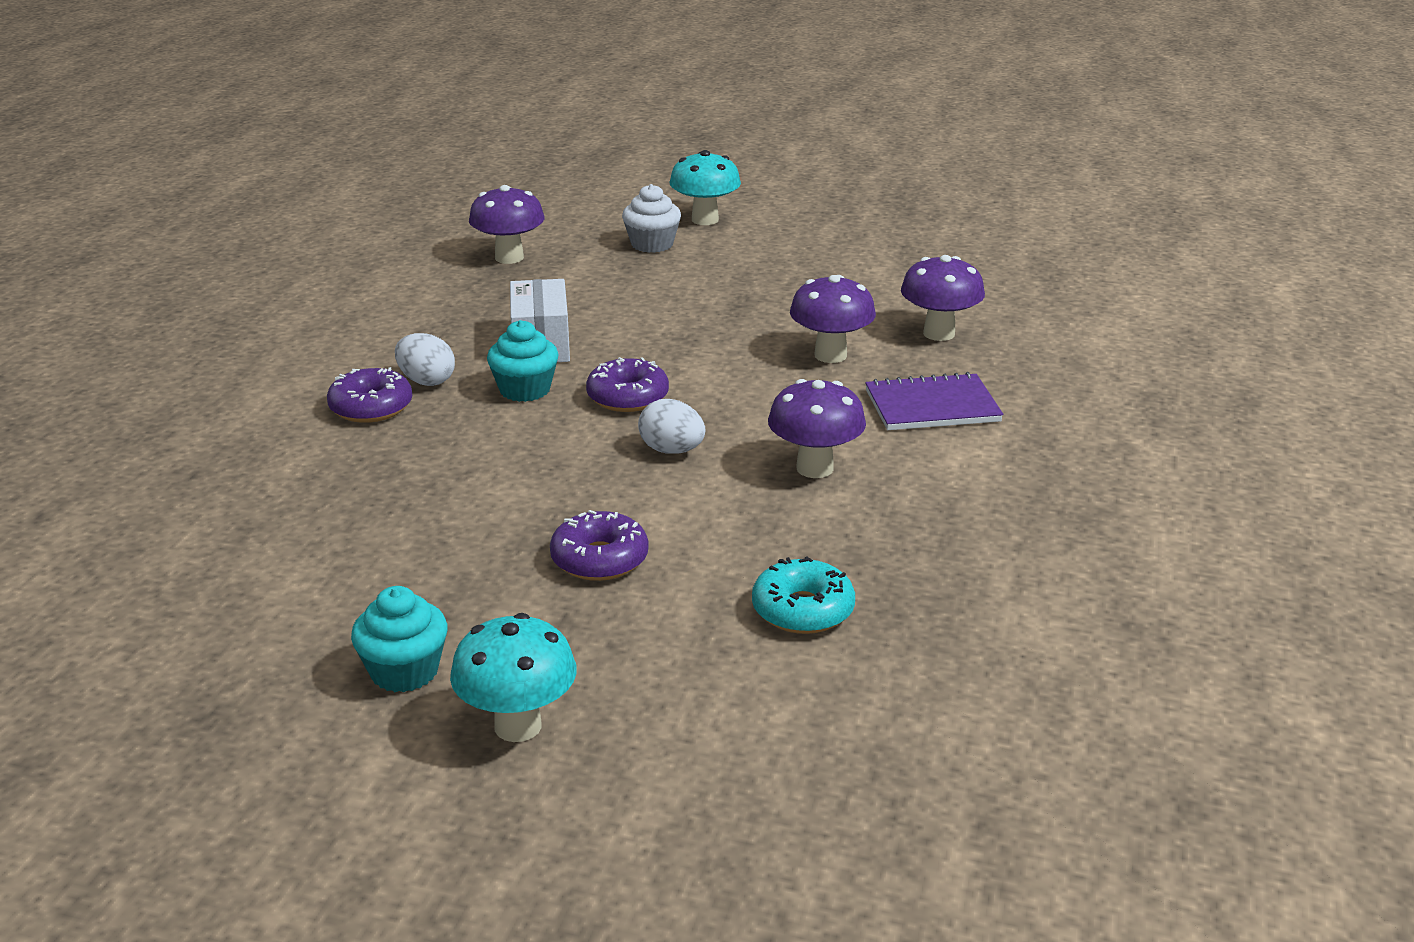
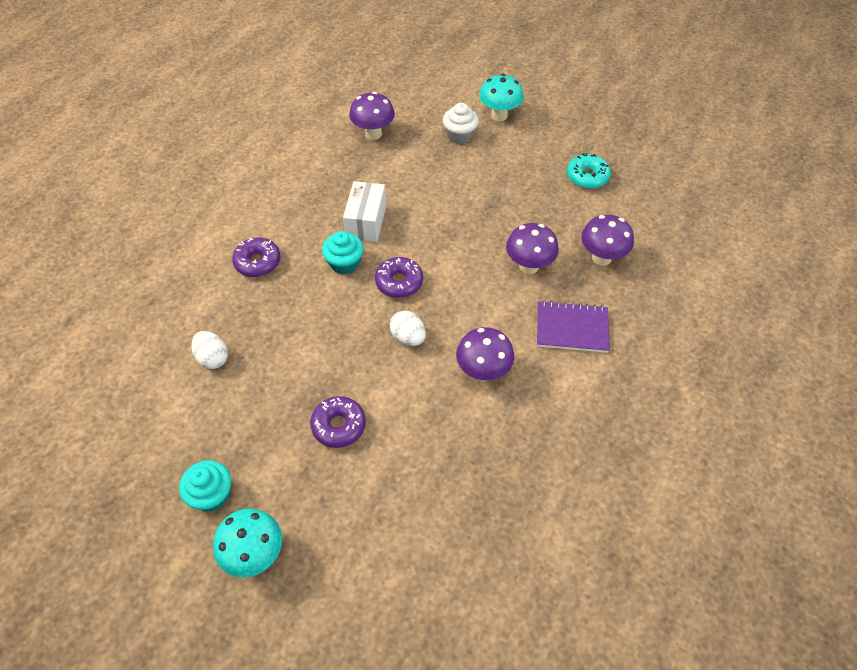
camera: 15 degrees right, 25 degrees up
(426, 381) = (294, 244): white egg -> white egg (213, 358)
(802, 610) = (433, 497): turquoise donut -> turquoise donut (587, 177)

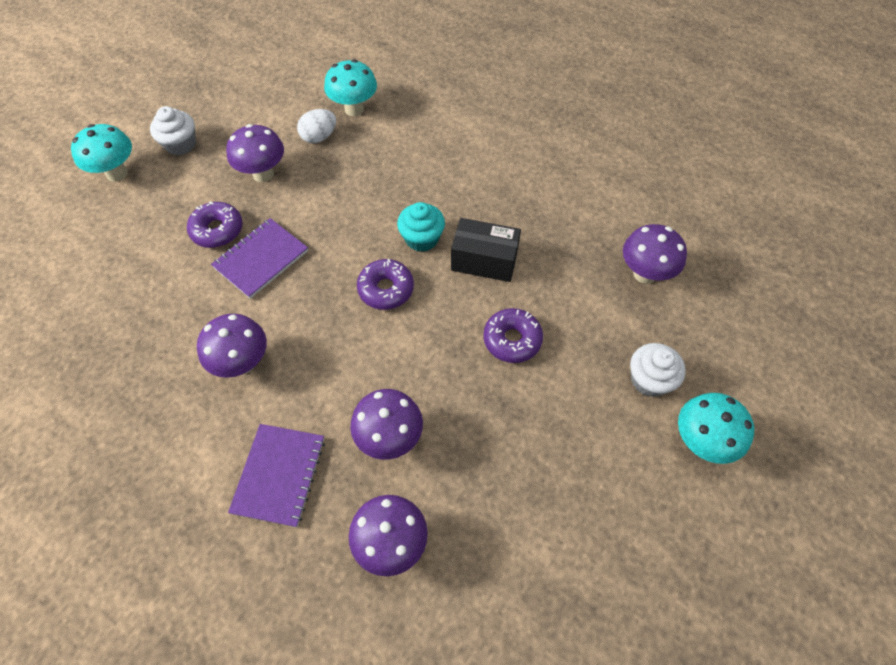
camera: 95 degrees right, 5 degrees up
(174, 333) = (354, 109): none -> turquoise mushroom
(212, 494) = (180, 144): turquoise cupcake -> white cupcake
(258, 262) = (433, 164): purple donut -> purple donut (512, 340)
(263, 399) = (263, 174): none -> purple mushroom
(366, 222) = (484, 260): white box -> black box
(373, 380) = (261, 259): none -> purple notebook
(408, 337) = (307, 293): white egg -> none
(587, 177) = (562, 558): turquoise donut -> none

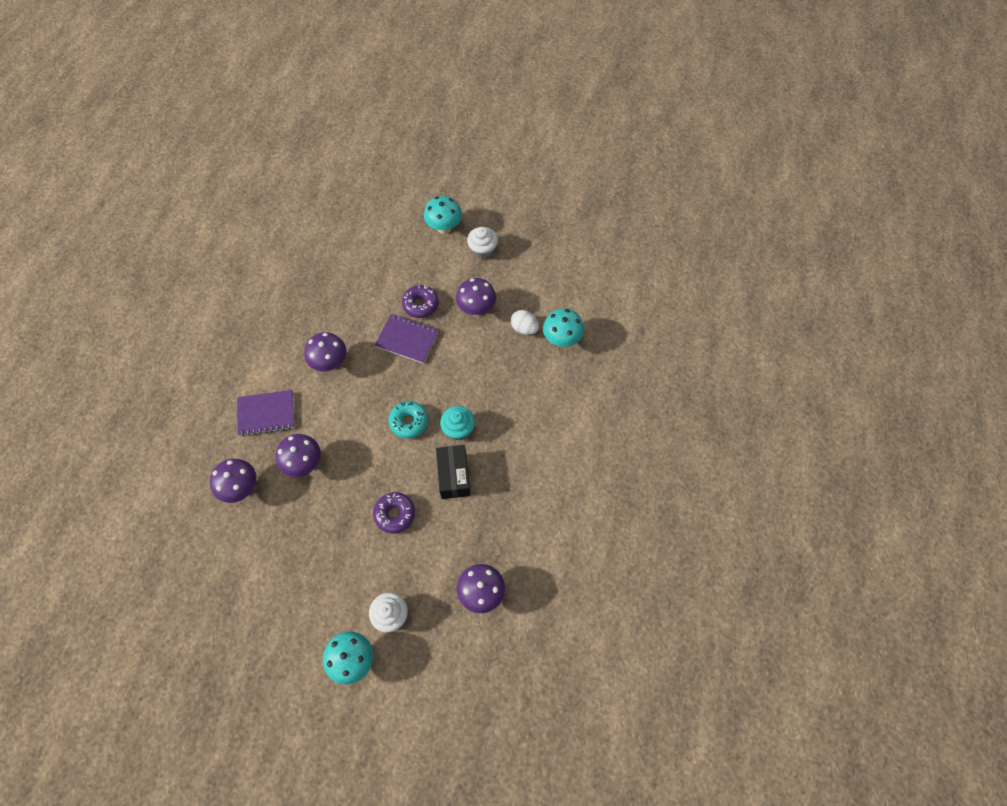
camera: 70 degrees right, 5 degrees up
(386, 289) = (409, 422): purple donut -> turquoise donut

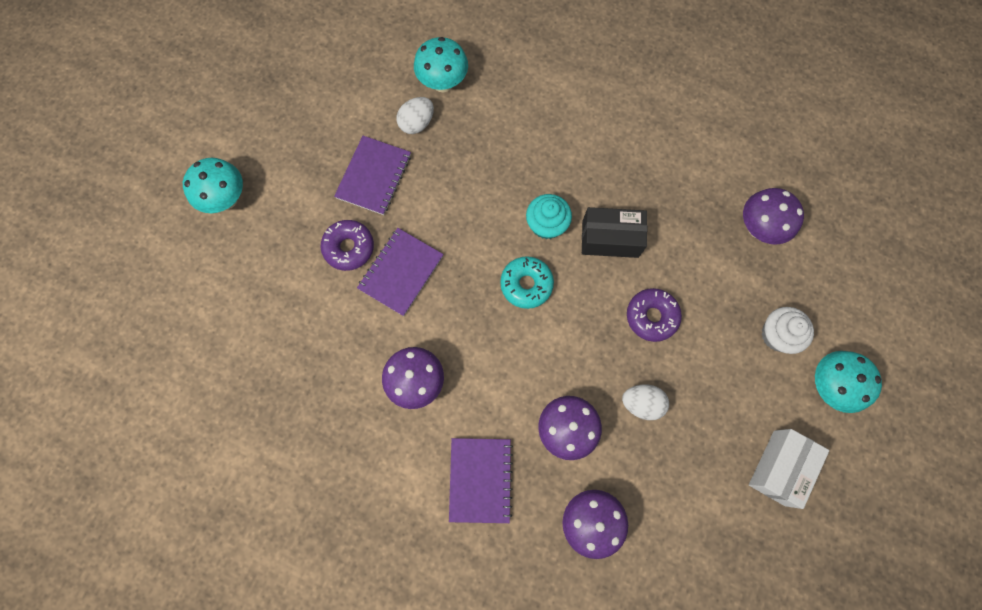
camera: 80 degrees left, 10 degrees up
(285, 623) = (779, 467): none -> white box
(327, 514) = (641, 403): none -> white egg
(476, 309) = (374, 176): purple mushroom -> purple notebook
(482, 250) = (279, 154): white cupcake -> none

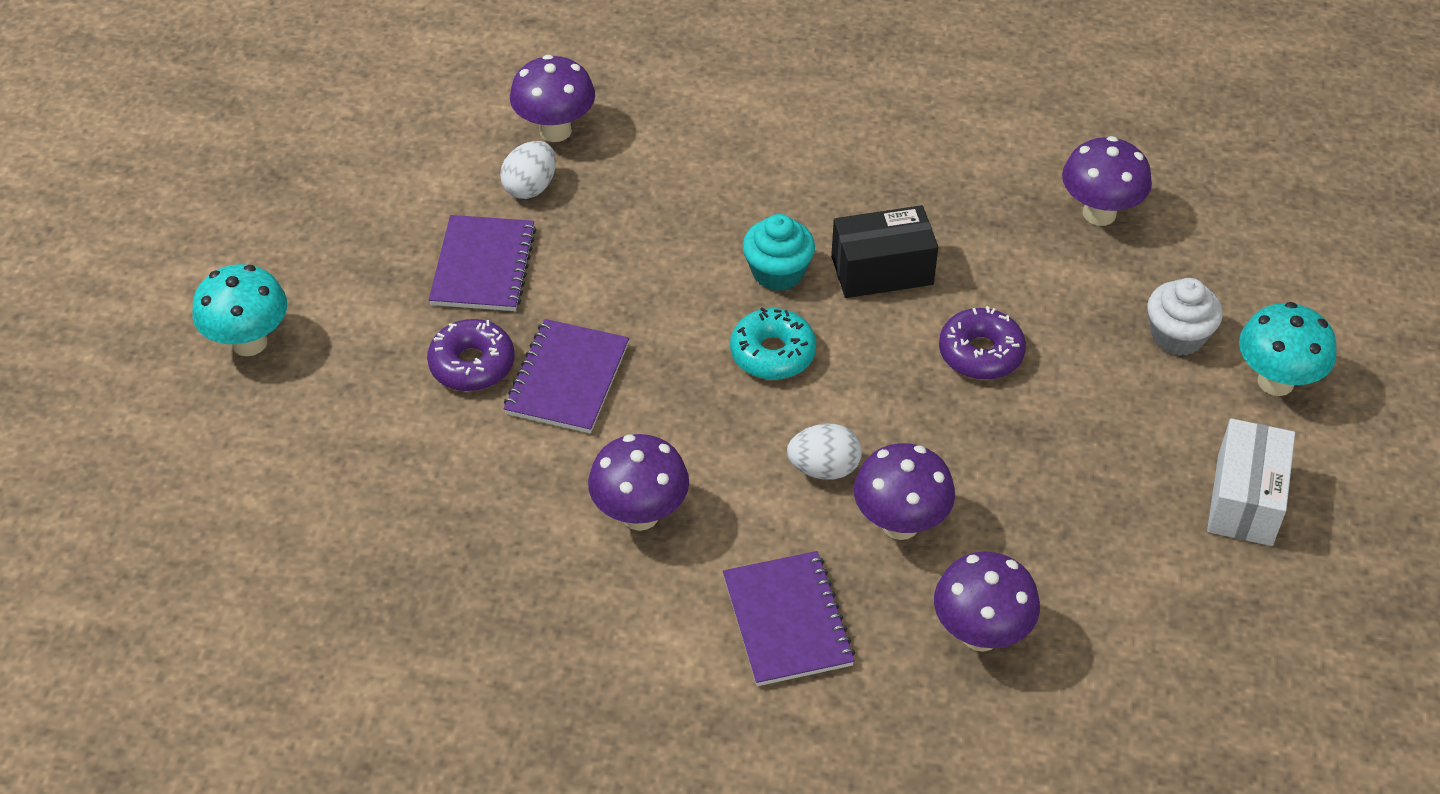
camera: 15 degrees left, 25 degrees down
(443, 83) = (555, 130): turquoise mushroom -> purple mushroom
(641, 403) = (1006, 465): white egg -> white egg (824, 468)

